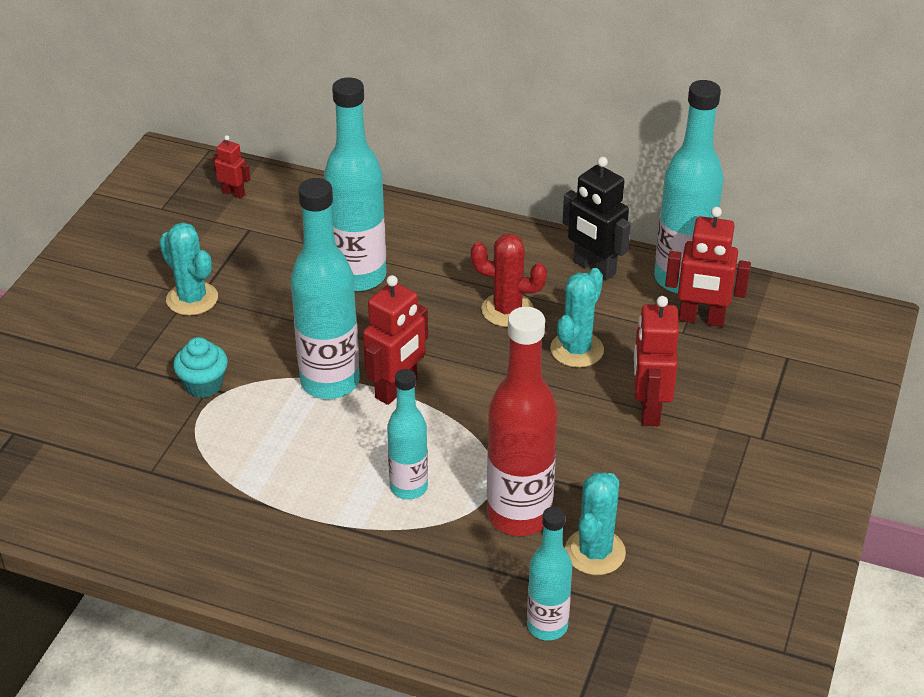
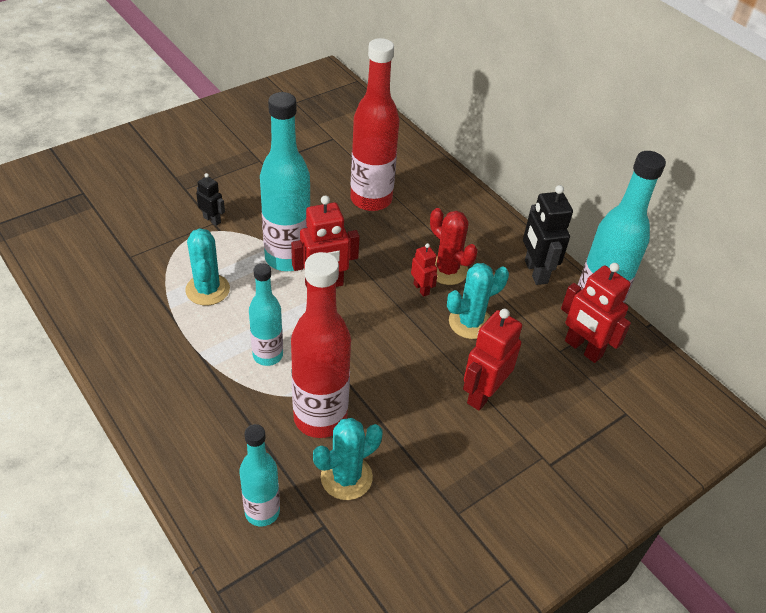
camera: 30 degrees right, 5 degrees up
(192, 299) = (258, 164): turquoise cactus -> turquoise cactus (207, 290)
(203, 385) = (212, 220): turquoise cupcake -> black robot
(233, 193) = (345, 112): red robot -> red robot (421, 289)
(358, 276) = (371, 199): turquoise bottle -> red bottle

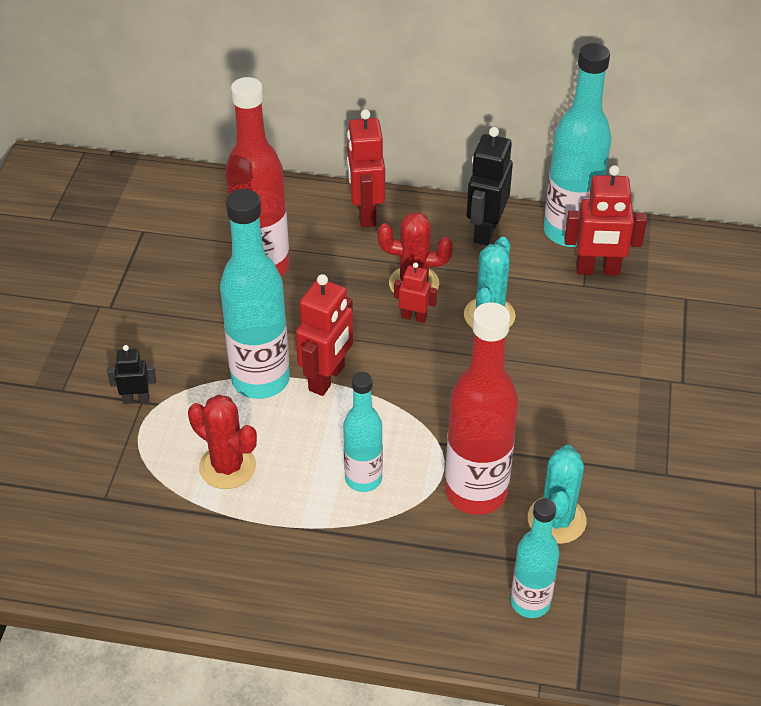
camera: 40 degrees left, 0 degrees up
(207, 290) = (227, 467): turquoise cactus -> red cactus
(483, 394) = (571, 367): red robot -> red robot (365, 213)
(535, 272) = (485, 231): black robot -> black robot turned 75 degrees clockwise

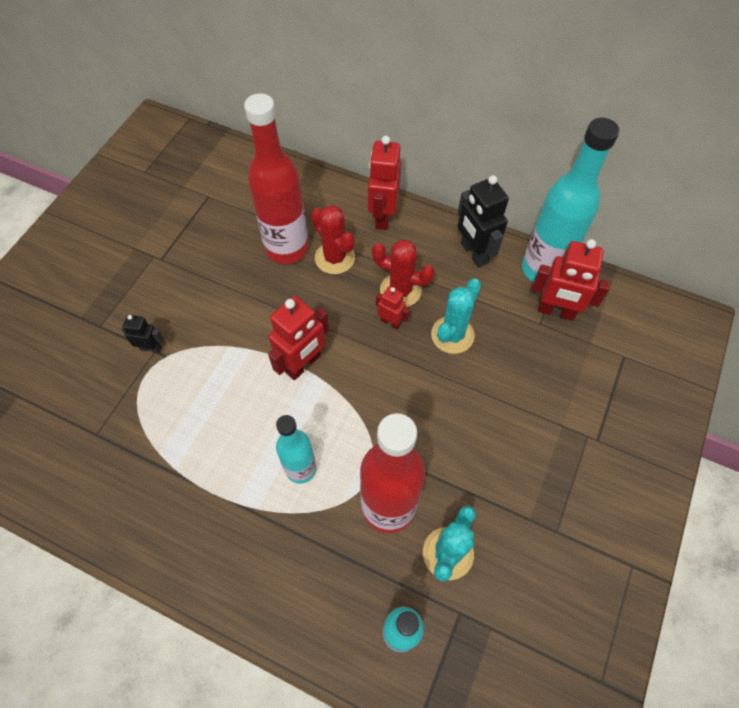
camera: 15 degrees right, 15 degrees up
(227, 467) = (198, 429): red cactus -> red cactus (335, 258)
(260, 380) = (251, 353): turquoise bottle -> none
(485, 231) = (473, 253): black robot -> black robot turned 60 degrees counterclockwise

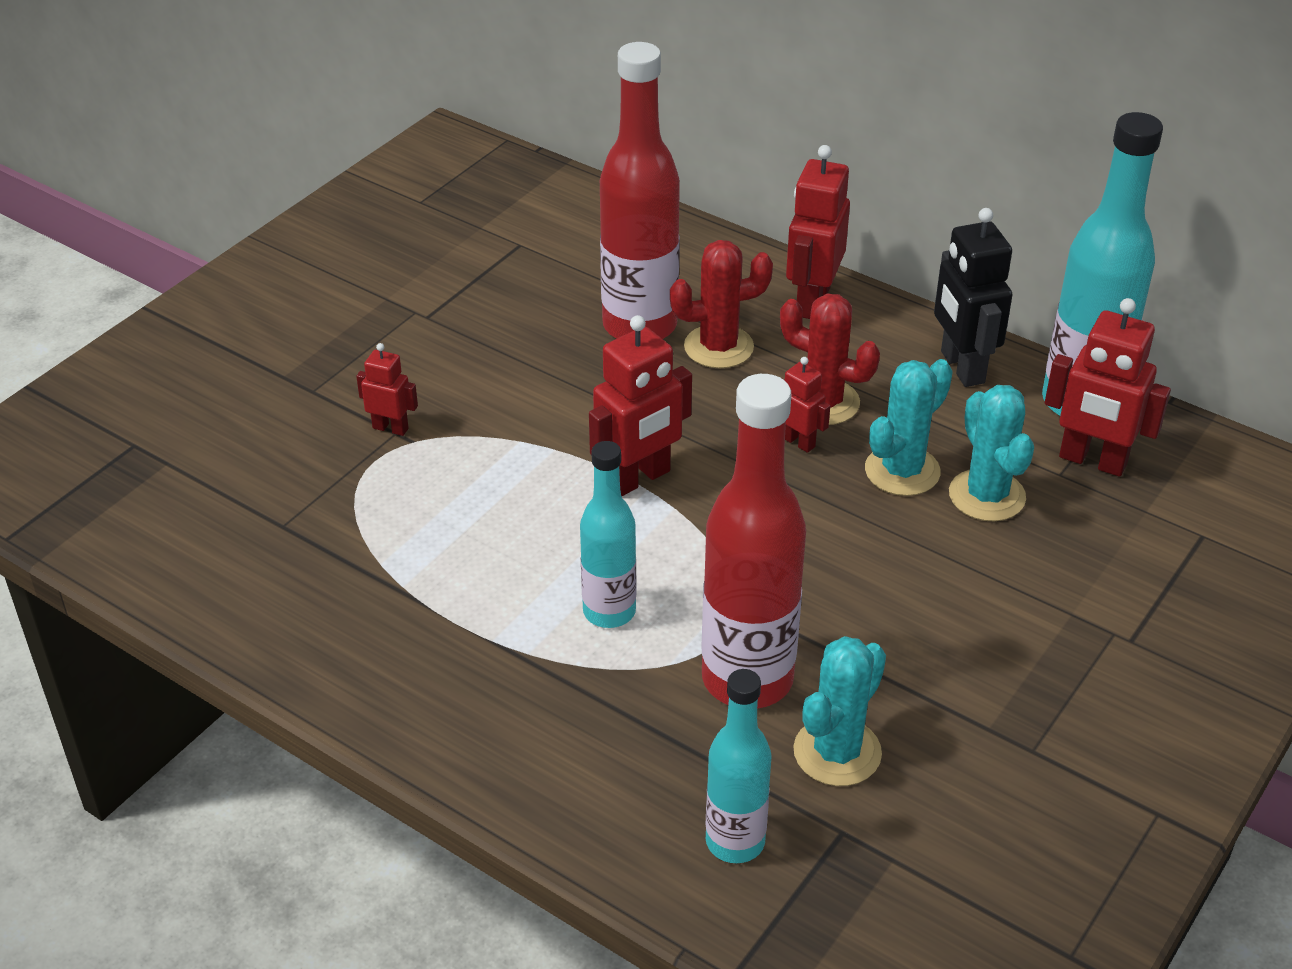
camera: 10 degrees right, 20 degrees down
(151, 348) = (390, 428): black robot -> red robot
(335, 258) = (718, 347): red cactus -> red cactus turned 75 degrees counterclockwise
(502, 346) = (987, 496): none -> turquoise cactus

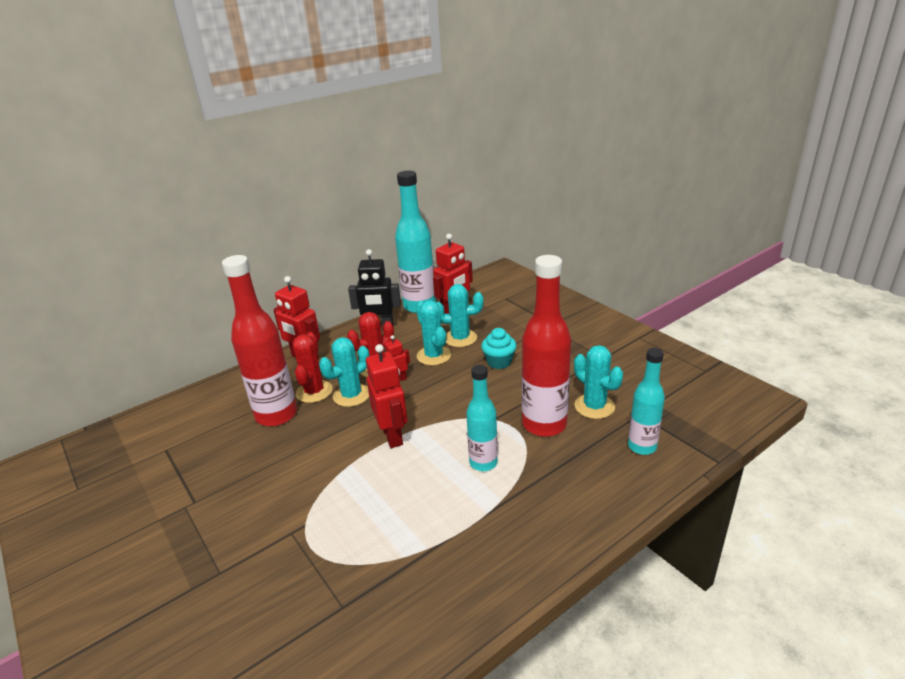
camera: 70 degrees left, 10 degrees down
(390, 428) = (285, 534): red robot -> none
(727, 395) = (351, 395): none -> turquoise cactus
(927, 574) = (499, 362): none -> turquoise cupcake

